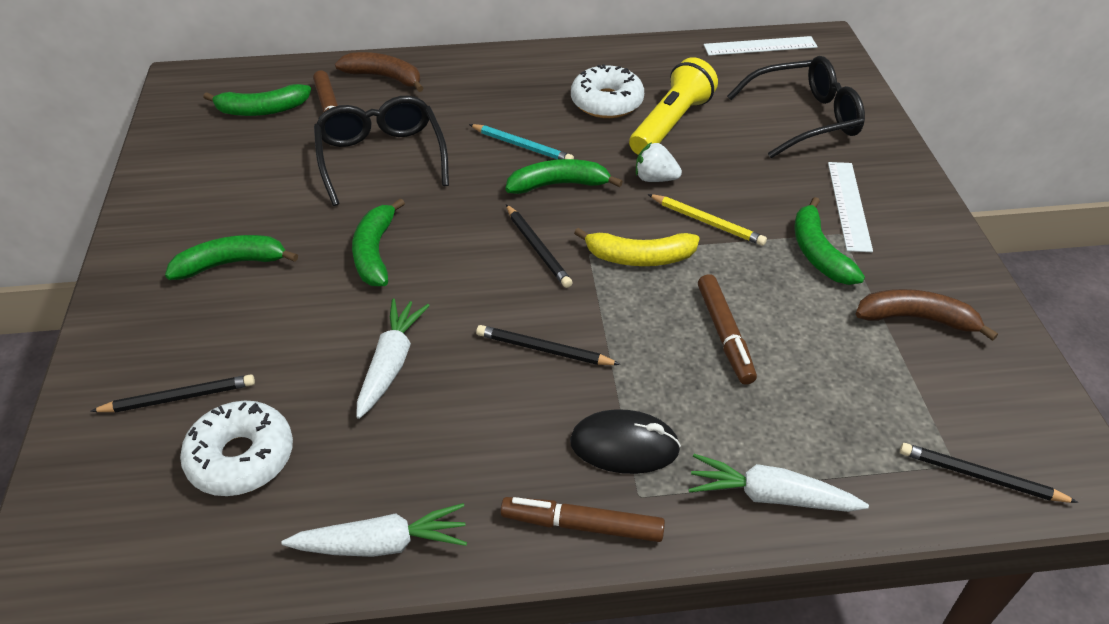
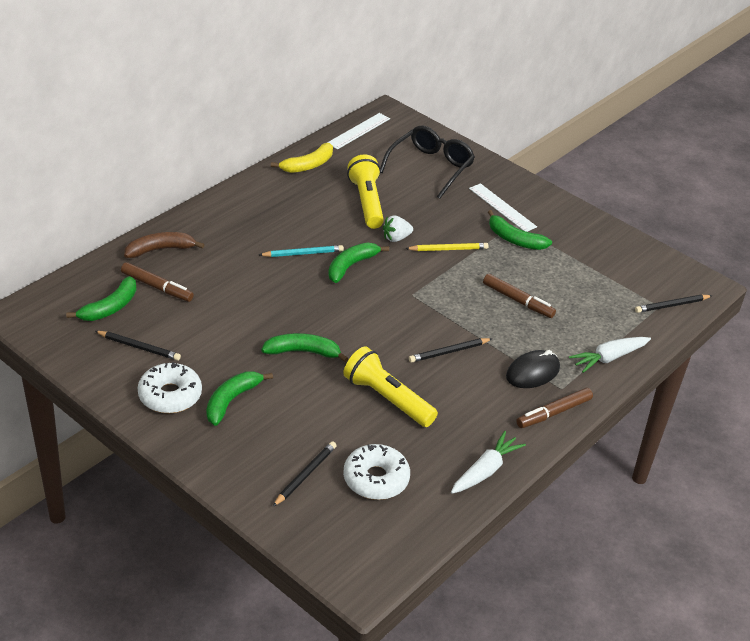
camera: 45 degrees left, 5 degrees down
(375, 252) = (303, 352): green banana -> green banana turned 135 degrees clockwise
(381, 157) = (231, 299): black glasses -> none
(391, 363) = (387, 399): white carrot -> yellow flashlight
(538, 248) = (384, 305): black pencil -> black pencil (139, 347)
(606, 102) = (316, 205): white donut -> white donut (170, 395)
(639, 257) = (438, 284): yellow banana -> yellow banana (308, 165)
(916, 319) = (586, 250): brown banana -> none

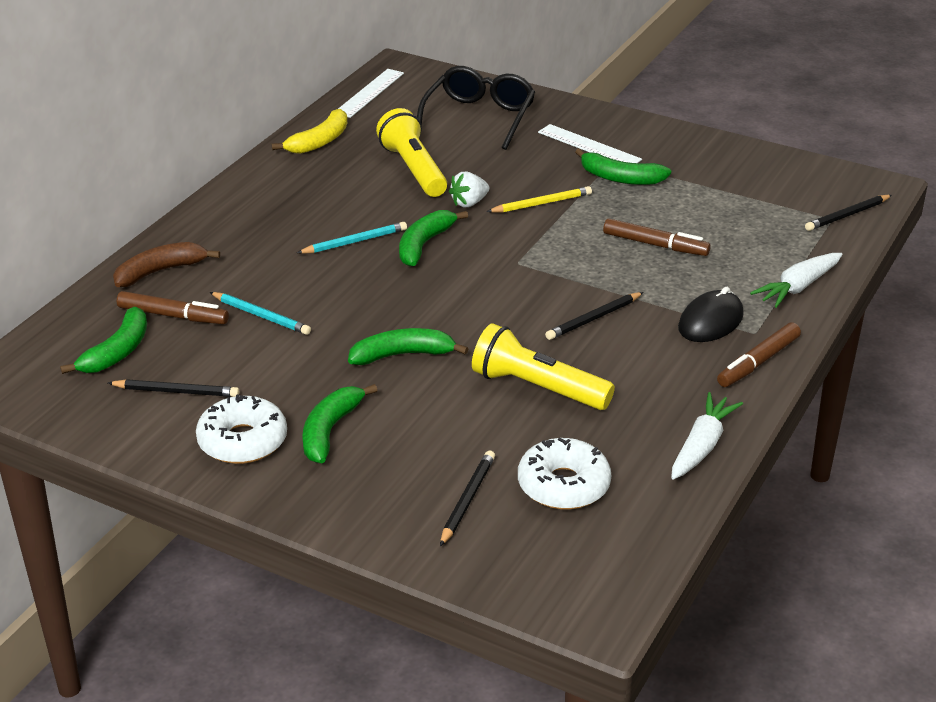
camera: 10 degrees left, 5 degrees down
(217, 300) = (261, 316): none -> turquoise pencil

